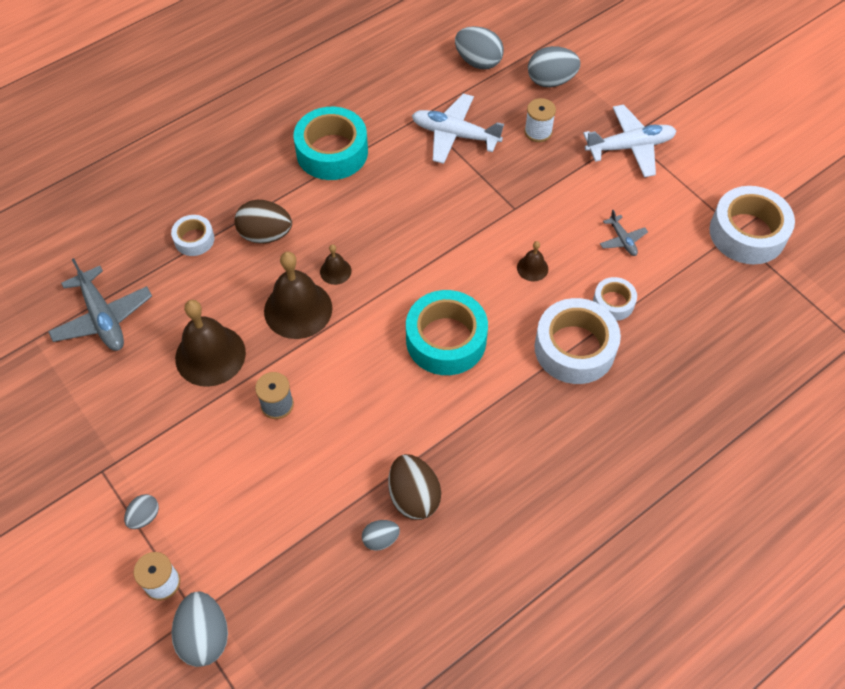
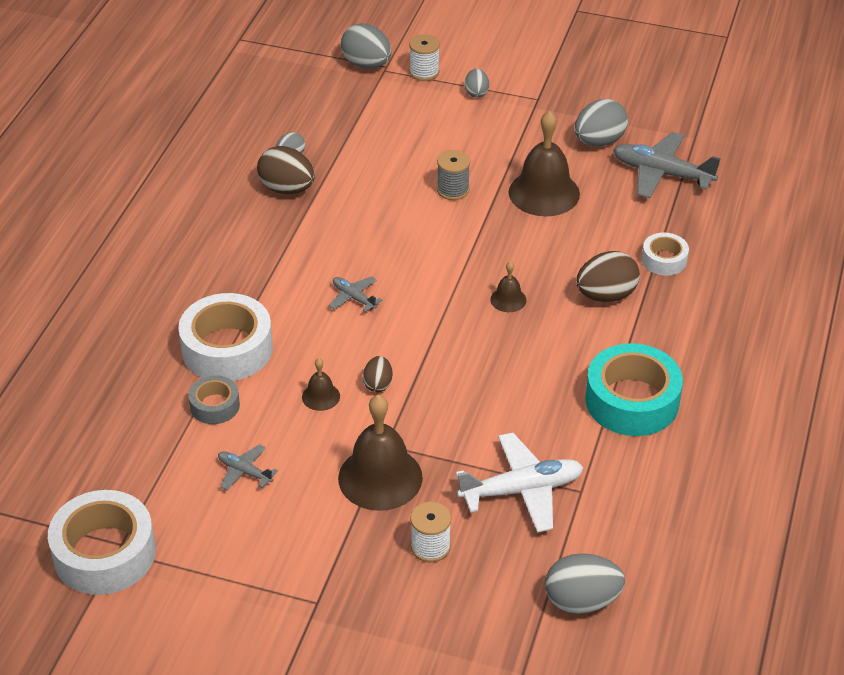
camera: 145 degrees right, 15 degrees down
(298, 309) = (509, 256): brown bell -> brown bell (380, 477)
(446, 340) = (354, 298): turquoise tape -> grey plane
(485, 255) = (378, 384): none -> brown egg
(551, 81) = (469, 626): grey egg -> grey egg (599, 141)
(613, 303) = (215, 406): white tape -> grey tape
(630, 147) = (306, 588): white plane -> none

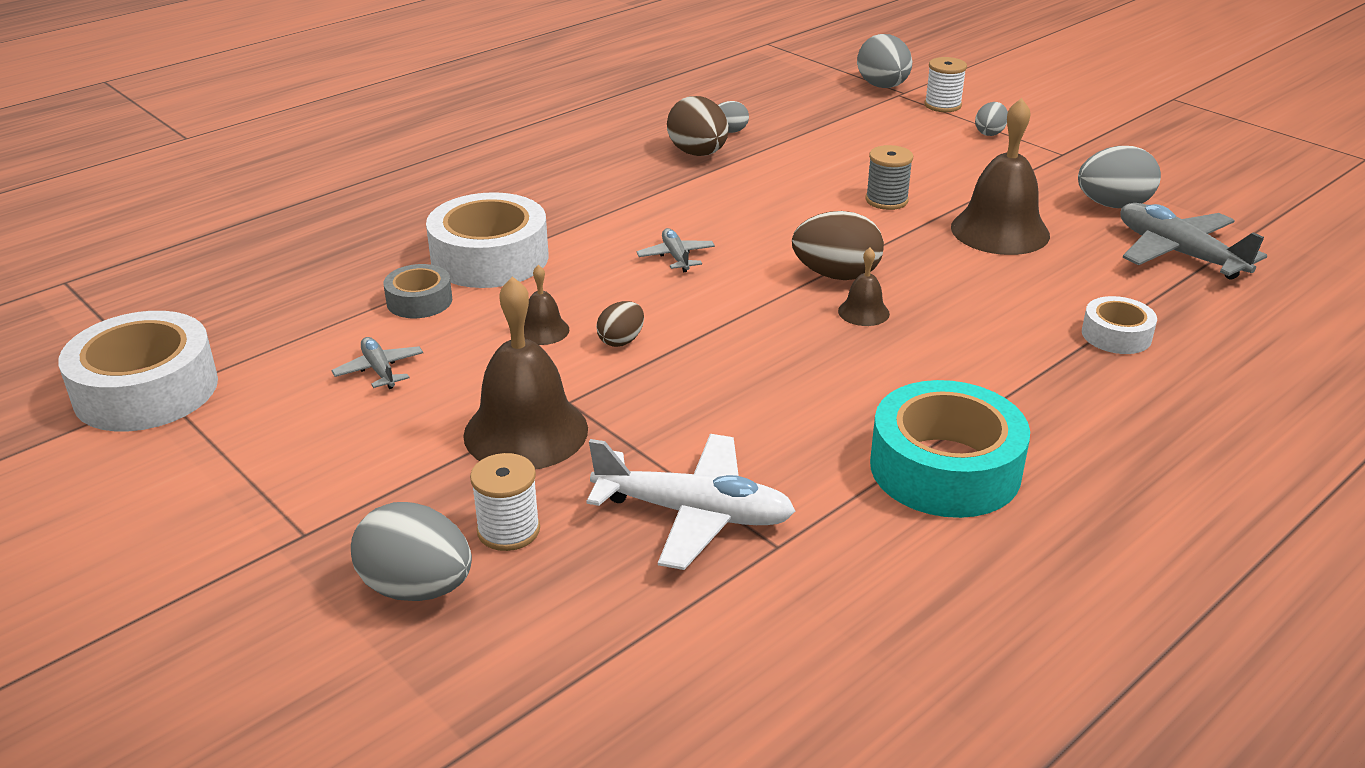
camera: 30 degrees right, 10 degrees down
(581, 601) = (651, 688): grey egg -> grey egg (417, 588)
(606, 295) = (1001, 346): brown egg -> brown egg (836, 275)

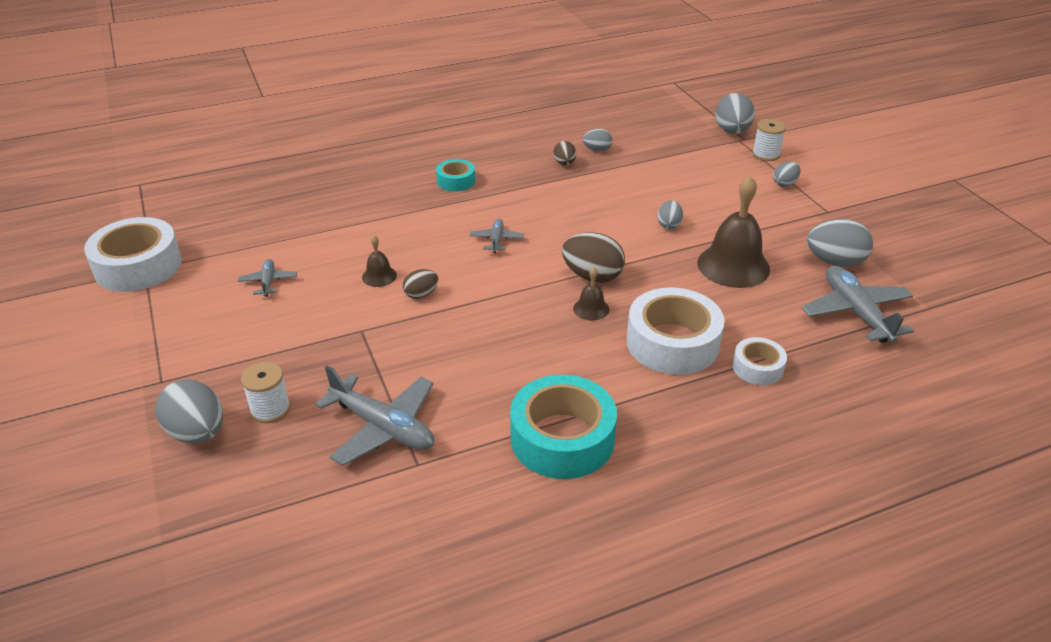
camera: 20 degrees right, 5 degrees up
(419, 301) = (321, 239): grey tape -> none
(490, 258) = (381, 217): white tape -> white tape (672, 343)
(526, 431) = (323, 345): brown bell -> none
(564, 197) = (456, 181): none -> turquoise tape
(694, 513) = (383, 427): white plane -> grey plane
(698, 154) = (564, 163): brown egg -> brown egg, size x0.57
(886, 200) = (669, 225): grey spool -> grey egg

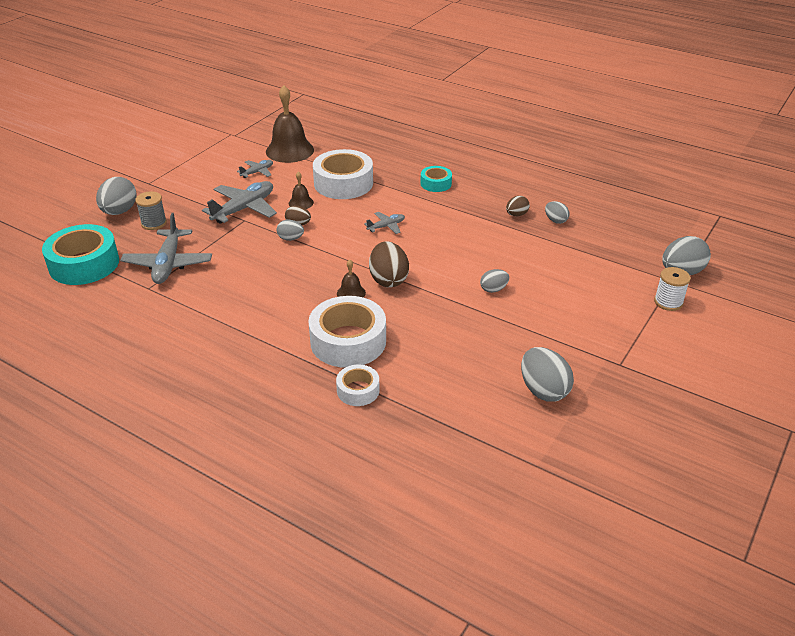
camera: 55 degrees right, 0 degrees up
(138, 266) = (232, 130): white tape -> white tape (343, 183)
(270, 409) = (154, 223): white spool -> grey spool
(562, 438) = (210, 330): turquoise tape -> turquoise tape (84, 264)
(733, 265) = (475, 338): brown bell -> brown bell (289, 150)
(784, 184) = (633, 327): grey egg -> grey egg (290, 239)
(856, 312) = (482, 422): grey plane -> grey plane (244, 209)

